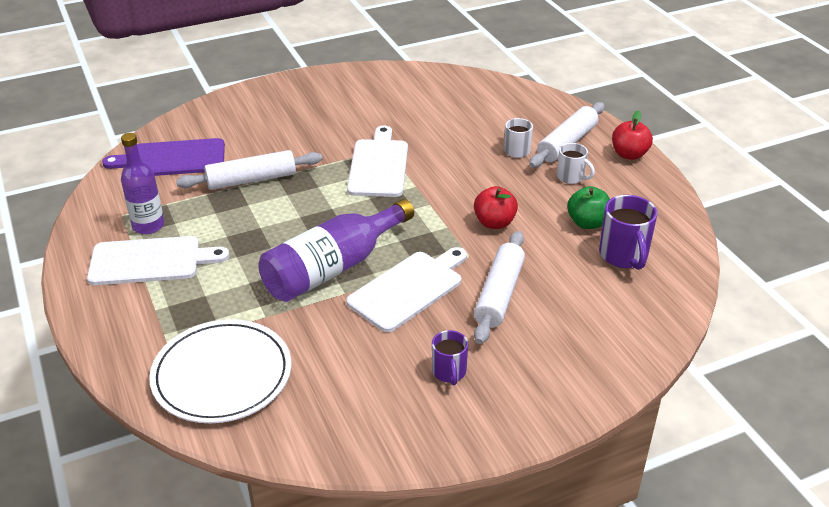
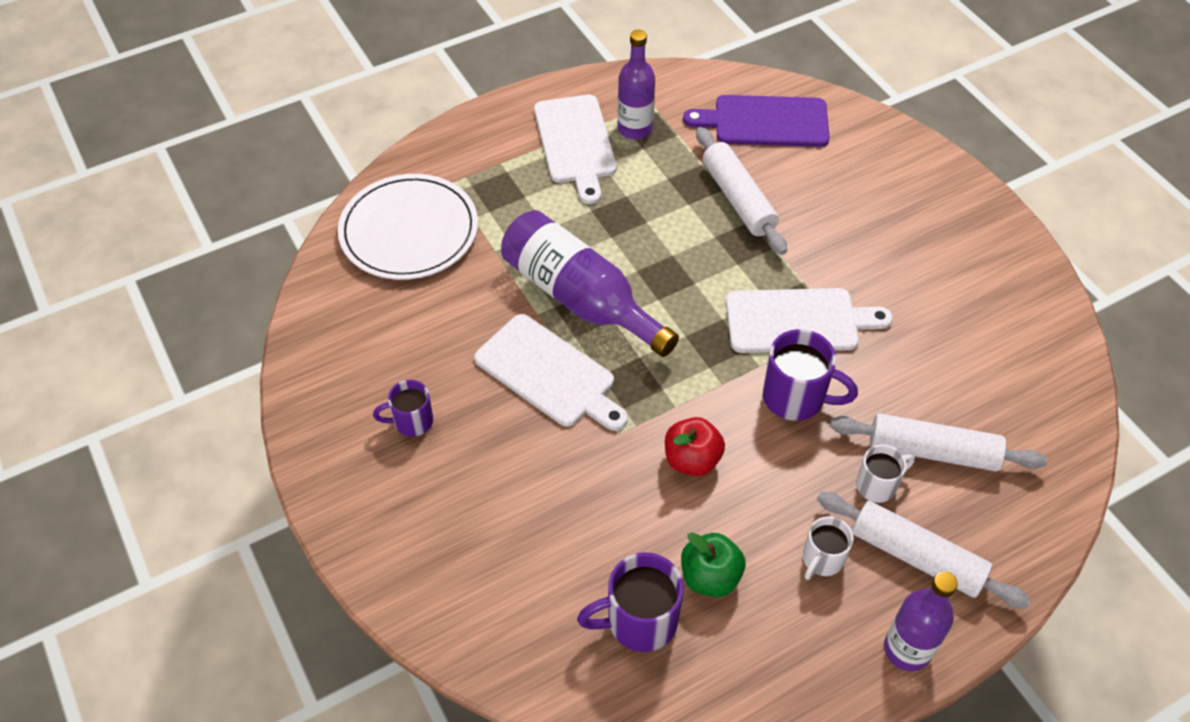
camera: 85 degrees right, 15 degrees up
(172, 159) = (765, 122): purple cutting board -> purple cutting board turned 75 degrees counterclockwise
(445, 173) = (796, 398): none -> purple mug
(499, 294) = (546, 468): white rolling pin -> white rolling pin (932, 451)
(629, 154) = (907, 649): red apple -> purple bottle

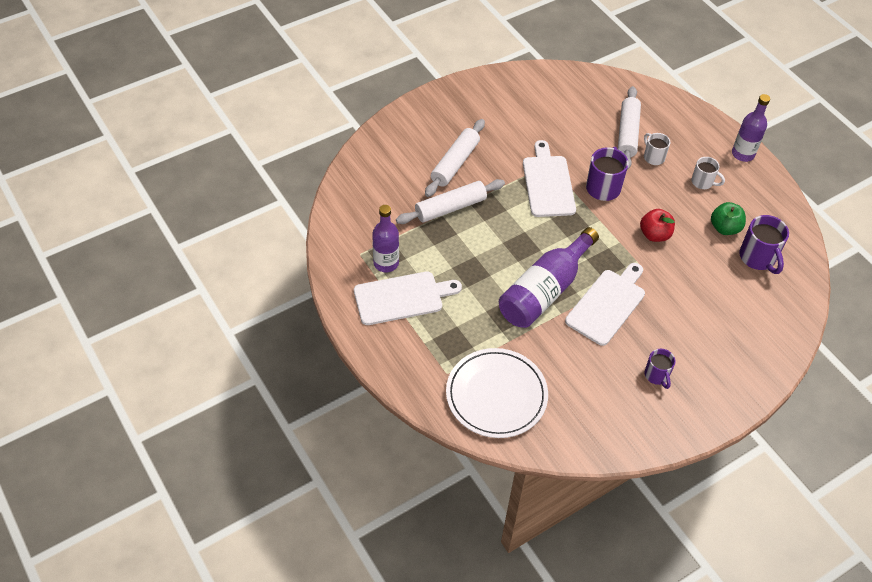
camera: 95 degrees left, 0 degrees up
(765, 122) = (377, 191): purple cutting board -> none
(916, 556) = (691, 146): white rolling pin -> white rolling pin (455, 163)

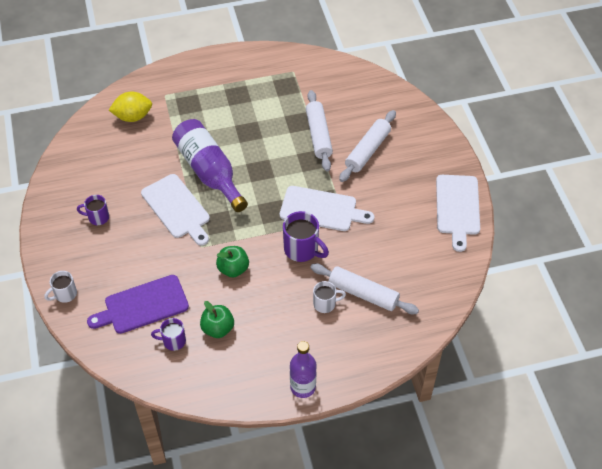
camera: 110 degrees right, 0 degrees up
(386, 263) = (278, 84): purple bottle -> none
(402, 298) = (241, 85): white cutting board -> white cutting board (457, 208)
(455, 163) = (367, 151): white rolling pin -> white rolling pin turned 75 degrees clockwise
(496, 395) = (133, 117): white plate -> yellow lemon
(654, 234) = (233, 269): red apple -> green apple
(703, 182) = (279, 334): white mug -> white mug (65, 294)
(736, 295) = (143, 305): none -> purple cutting board
(758, 258) = (173, 341): purple mug -> purple mug, size x0.62

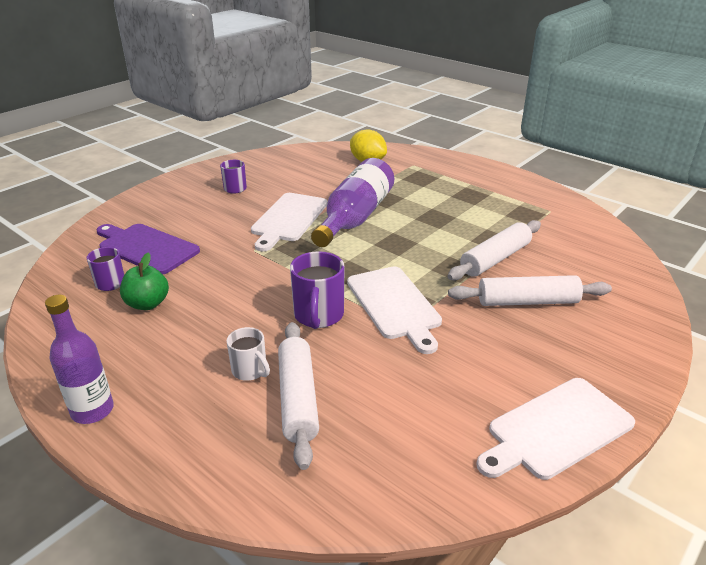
camera: 55 degrees right, 20 degrees down
(65, 294) = (129, 206): white mug -> none
(233, 269) = (242, 280): green apple -> none

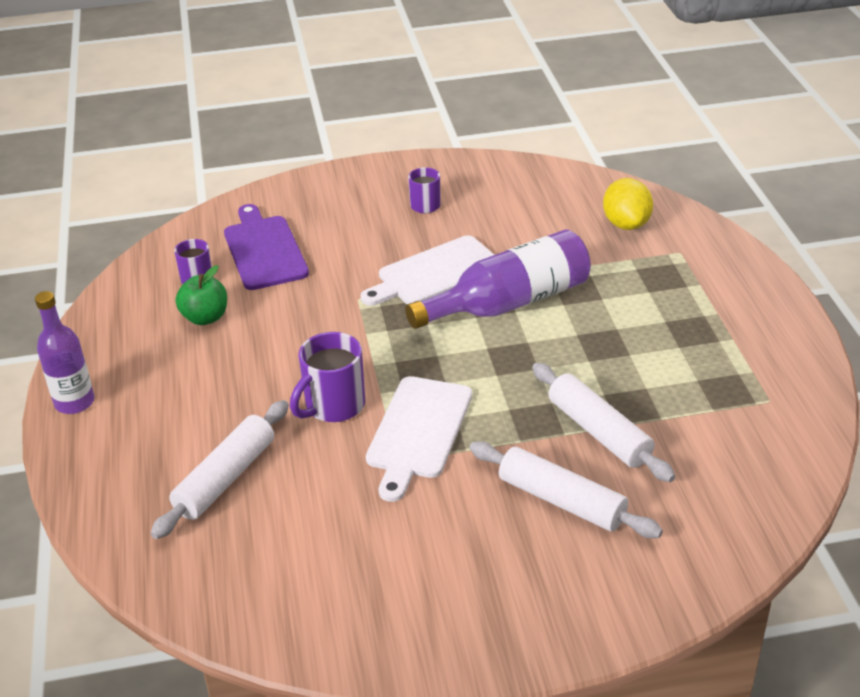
camera: 40 degrees right, 5 degrees up
(250, 371) = (217, 431): white mug -> none
(495, 259) = (599, 432): white rolling pin -> white rolling pin turned 60 degrees clockwise
(556, 429) = (403, 636): white cutting board -> none

